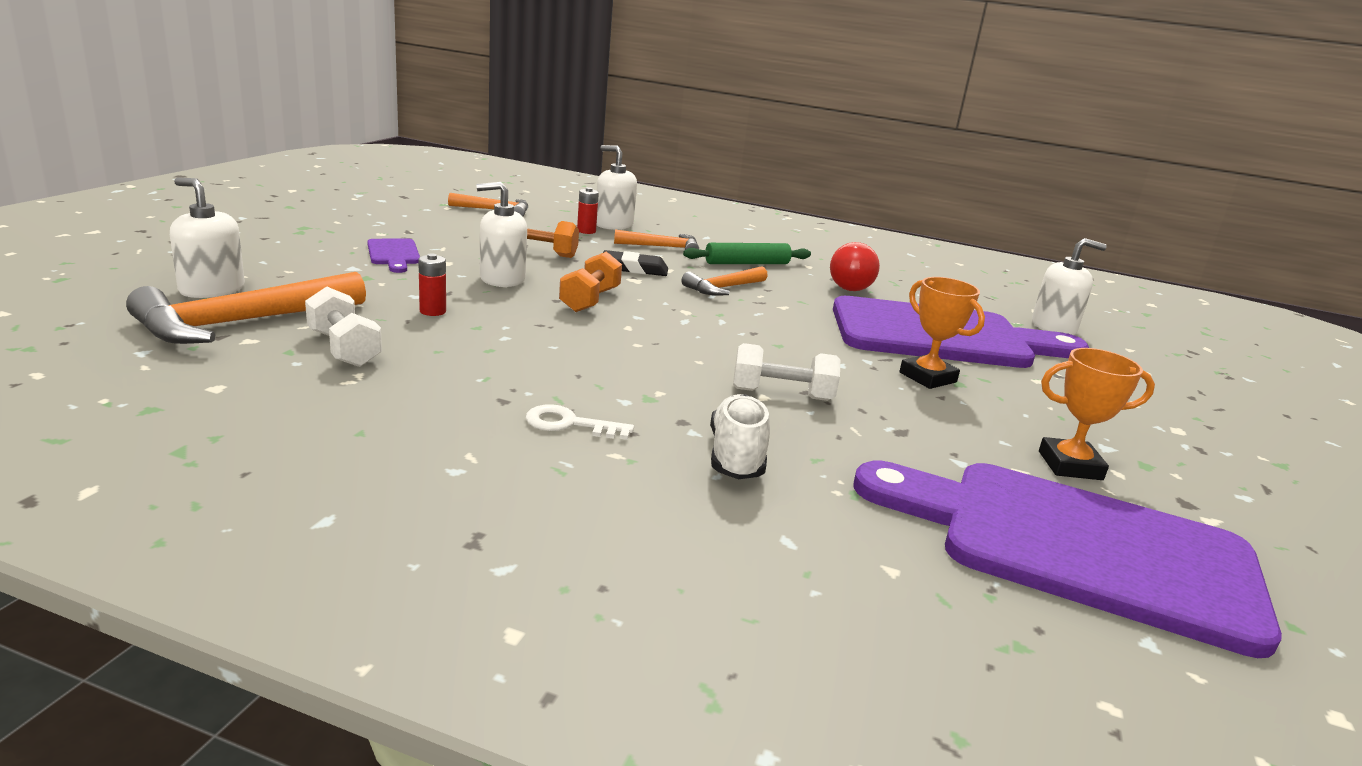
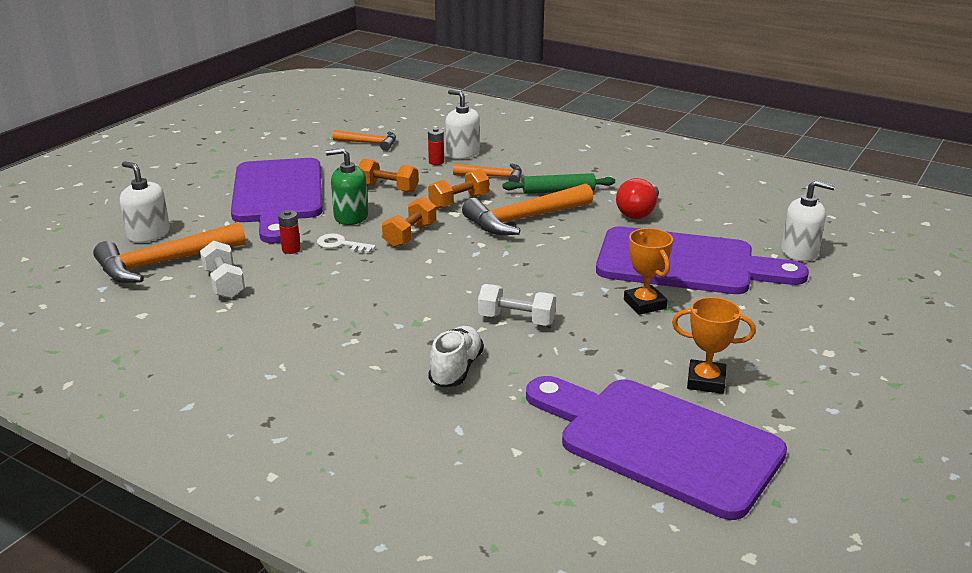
camera: 15 degrees right, 5 degrees up
(394, 254) = (278, 195): purple cutting board -> purple cutting board, size x2.50
(502, 279) = (351, 216): white soap dispenser -> green soap dispenser
(570, 424) = (353, 343): white key -> white key (341, 244)
(634, 269) = (459, 202): black eraser -> orange dumbbell
(723, 288) = (524, 219): orange hammer -> orange hammer, size x1.74

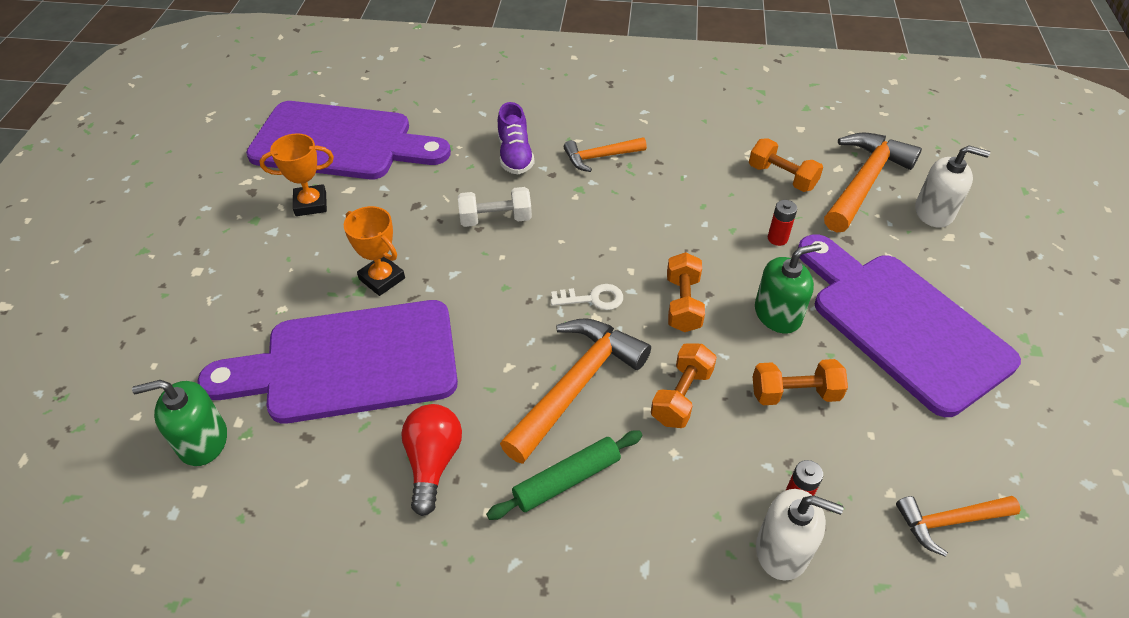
camera: 155 degrees right, 20 degrees up
(224, 283) = (781, 177): white dumbbell -> orange dumbbell
(341, 244) = (738, 263): white key -> white key (593, 299)
(456, 369) = (515, 155): white shoe -> purple shoe
(493, 177) = (683, 485): orange hammer -> orange hammer (600, 157)
(799, 252) = (203, 441): white soap dispenser -> green soap dispenser

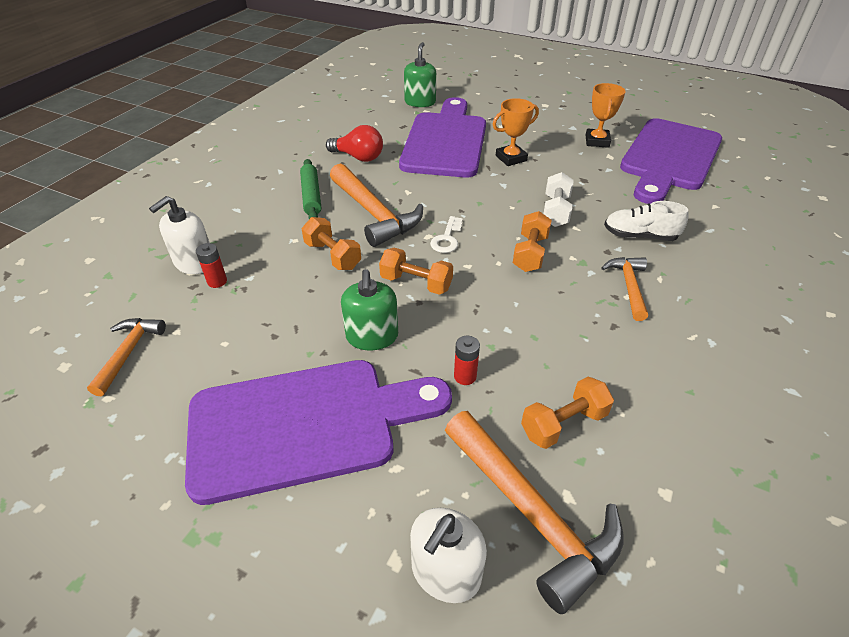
camera: 110 degrees right, 5 degrees down
(515, 155) = (639, 236): purple shoe -> white shoe
(794, 393) = (291, 314): orange dumbbell -> orange dumbbell (530, 253)

